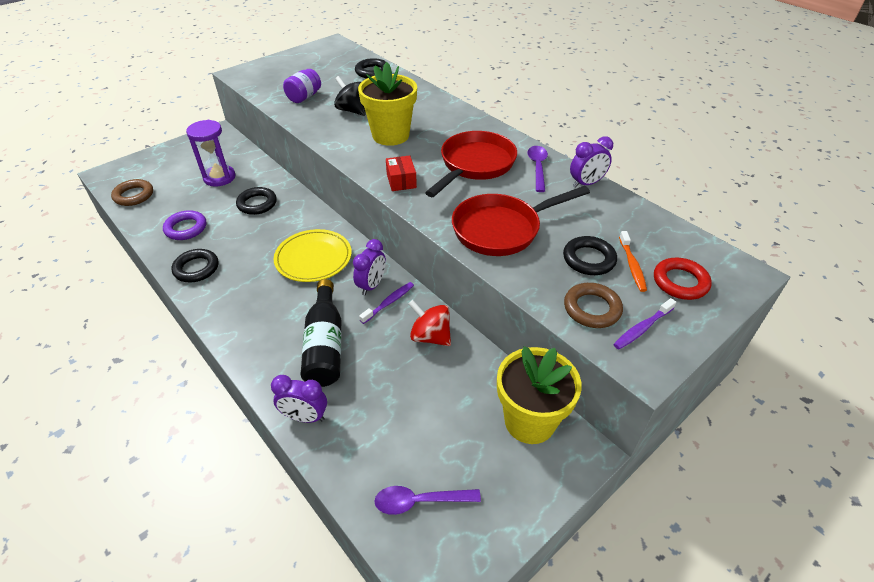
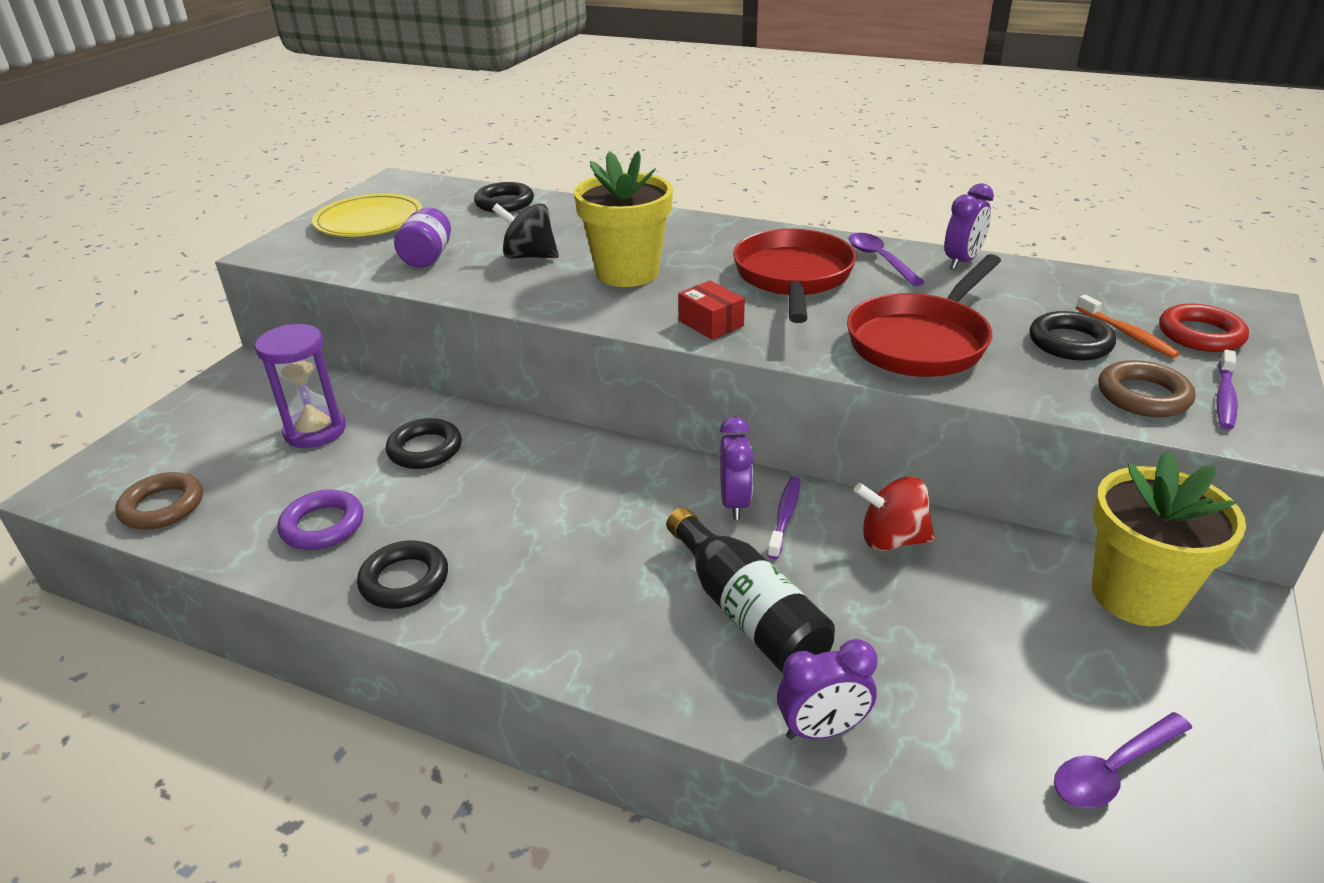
camera: 25 degrees left, 10 degrees down
(313, 258) = (603, 496): yellow plate -> yellow plate (369, 221)

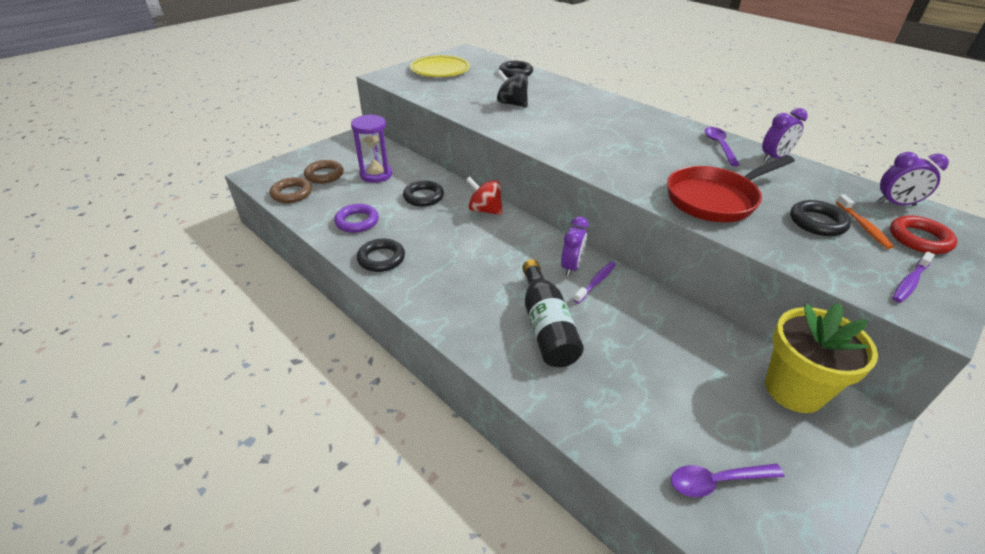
camera: 20 degrees right, 5 degrees up
(427, 257) = (458, 94): purple jar -> none
(627, 273) = (560, 123): yellow flower pot -> none
(711, 323) = (591, 161): red box -> none
(793, 278) = (657, 146): red pan -> none
(822, 729) = (554, 399): purple clock -> purple clock (895, 204)
(891, 539) = (653, 312): red spinning top -> red spinning top (485, 210)
(1143, 396) = (848, 266): brown ring -> brown ring (324, 175)

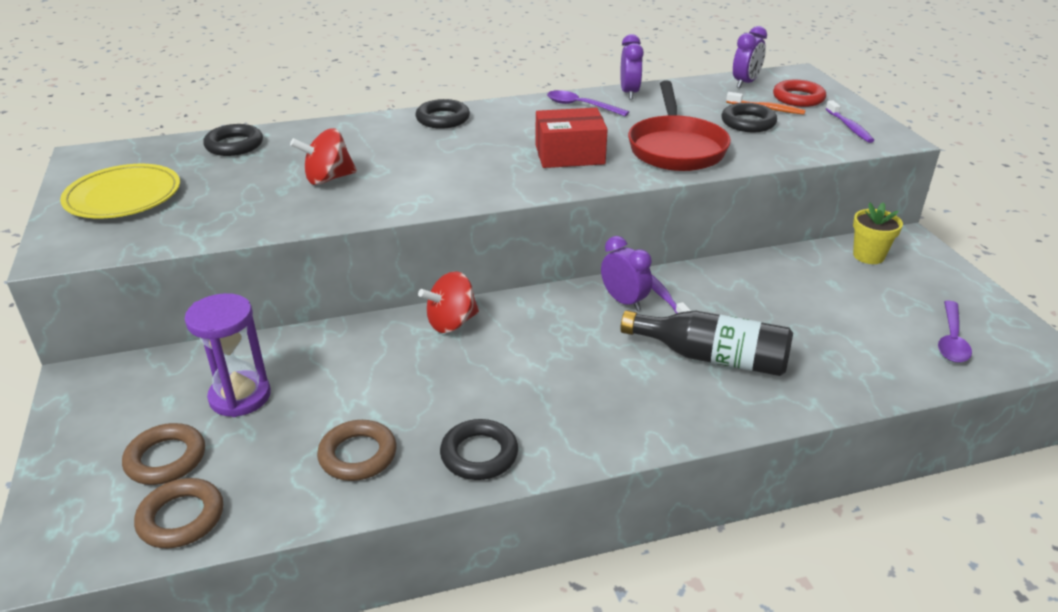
camera: 60 degrees left, 5 degrees down
(357, 221) = (358, 455): purple ring -> brown ring
(423, 197) = (361, 366): black ring -> black ring (443, 119)
(512, 104) = (328, 179): black spinning top -> red spinning top
(641, 161) = (569, 155): none -> red box
(794, 390) = (868, 256): yellow flower pot -> yellow flower pot, size x0.58

